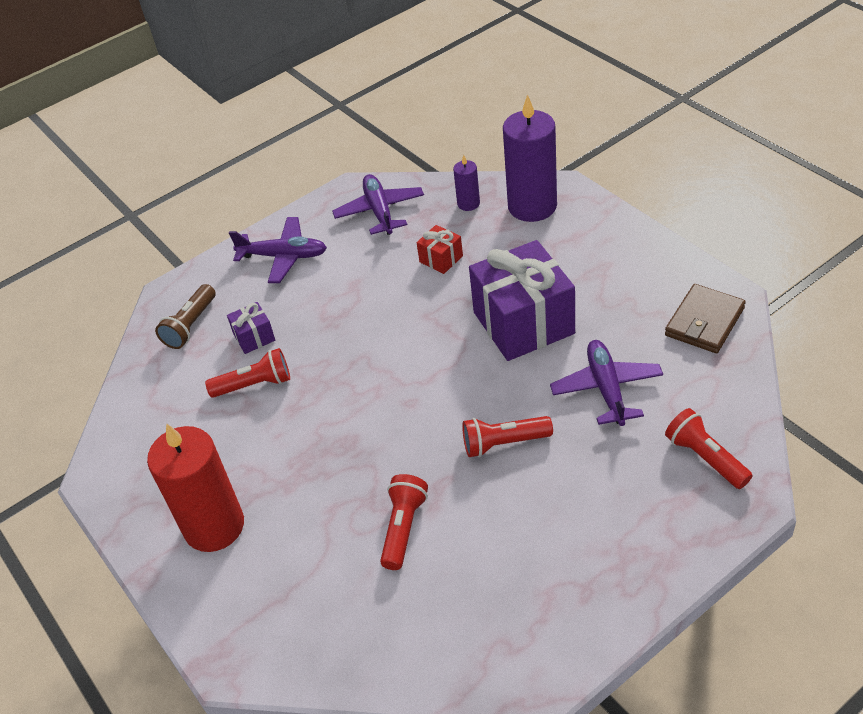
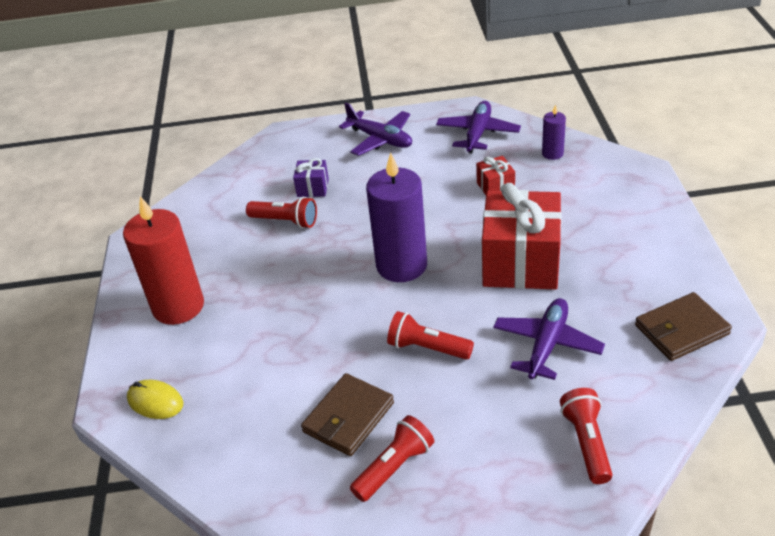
camera: 30 degrees right, 5 degrees down
(190, 326) = (278, 162): brown flashlight -> none
(277, 633) = (155, 401): none -> yellow mouse
(403, 528) = (300, 373): red flashlight -> red flashlight (394, 467)
(485, 544) = (348, 417): none -> brown wallet
(523, 323) = (521, 263): purple gift -> red gift
(532, 206) = (604, 175): purple candle -> purple candle (401, 265)

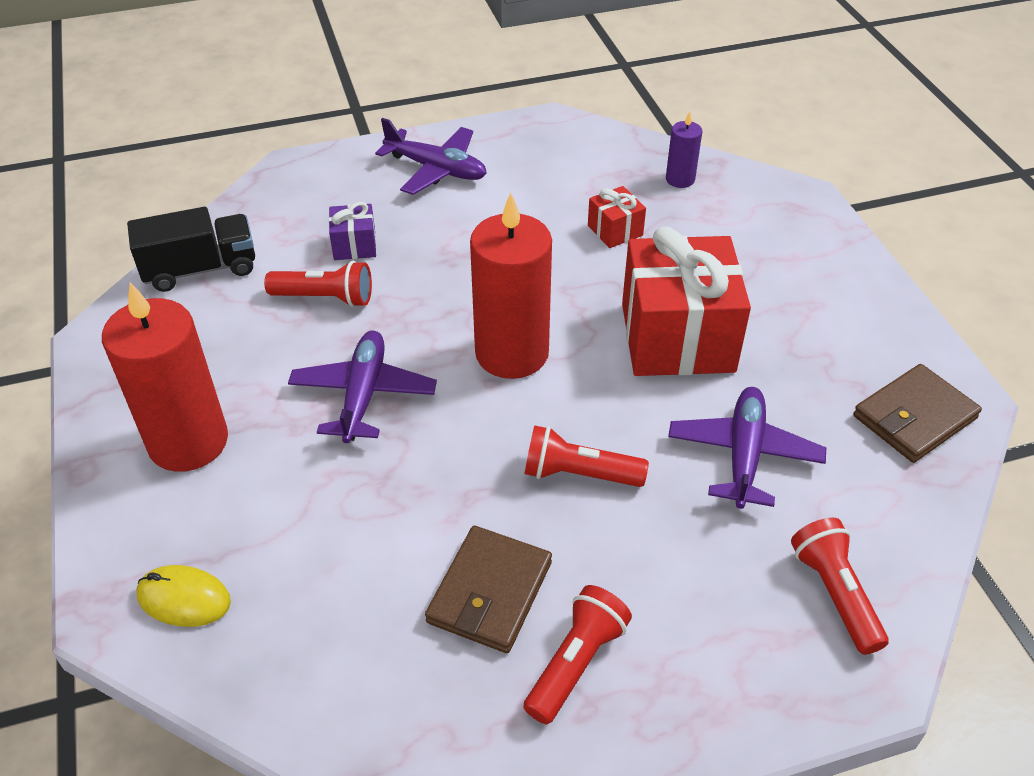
camera: 15 degrees left, 5 degrees up
(209, 198) = (201, 269): none -> black truck
(401, 265) = (512, 353): purple candle -> red candle
(478, 133) = (571, 155): purple plane -> purple plane (363, 394)

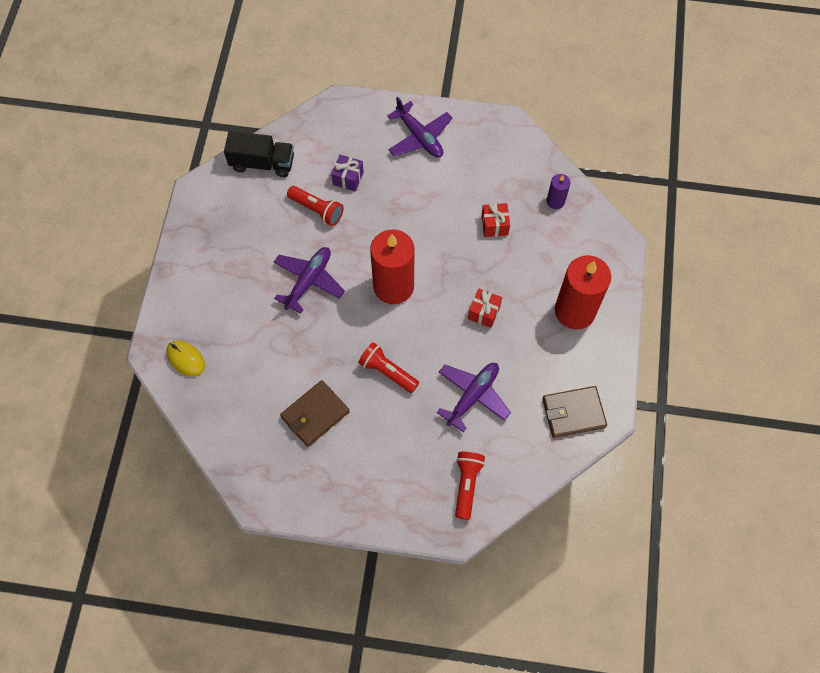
camera: 25 degrees right, 20 degrees up
(188, 442) = (217, 274): red candle -> red candle (575, 311)
(576, 662) = (334, 464): red flashlight -> none
(677, 337) = (484, 312): red gift -> red gift, size x0.44

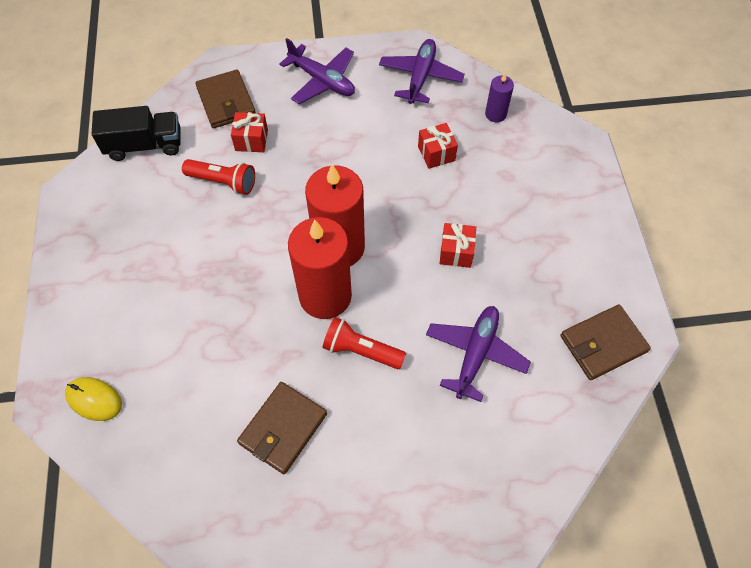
camera: 15 degrees left, 5 degrees down
(309, 281) = (233, 265): purple plane -> purple plane (420, 77)
(336, 139) = (226, 102): none -> brown wallet
(348, 178) = (251, 140): purple gift -> red gift
(467, 485) = (505, 469): red flashlight -> none
(575, 311) = (560, 225): red candle -> red candle (325, 296)

